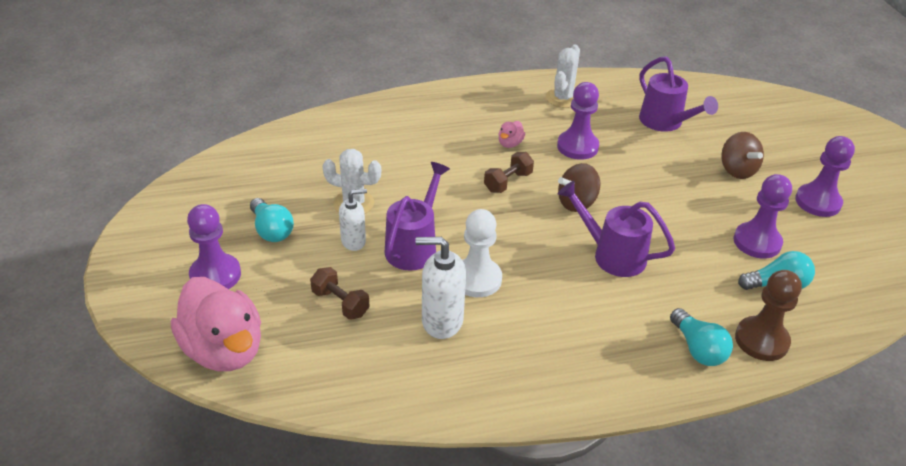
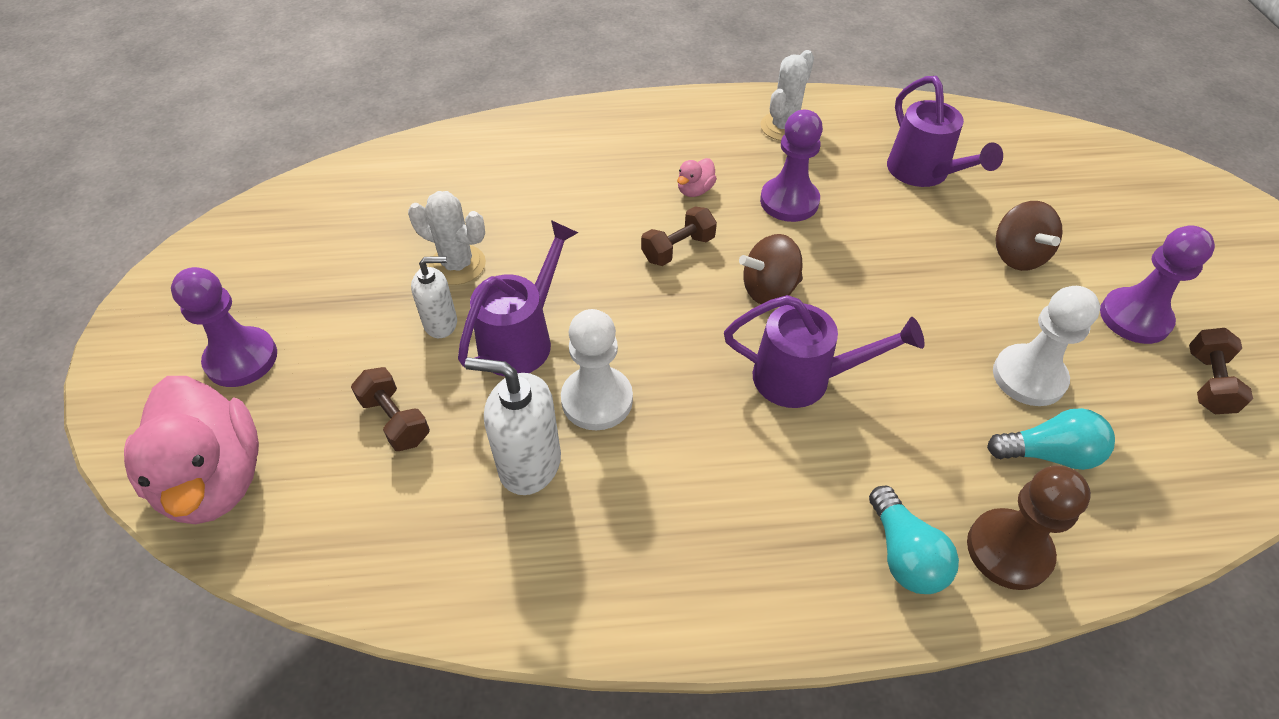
camera: 10 degrees right, 10 degrees up
(271, 230) = (336, 296): turquoise light bulb -> none
(612, 255) = (803, 378): purple watering can -> purple watering can turned 150 degrees clockwise
(757, 242) = (1028, 377): purple pawn -> white pawn
(868, 236) = (1207, 383): none -> brown dumbbell

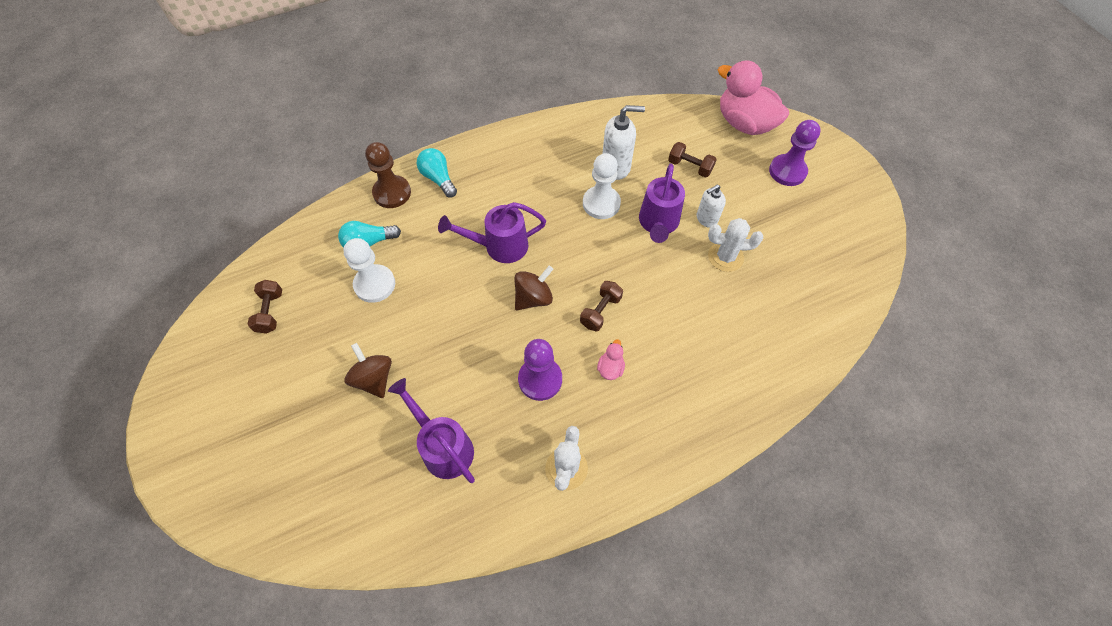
camera: 160 degrees right, 10 degrees up
(1134, 318) = (302, 348): purple pawn -> none

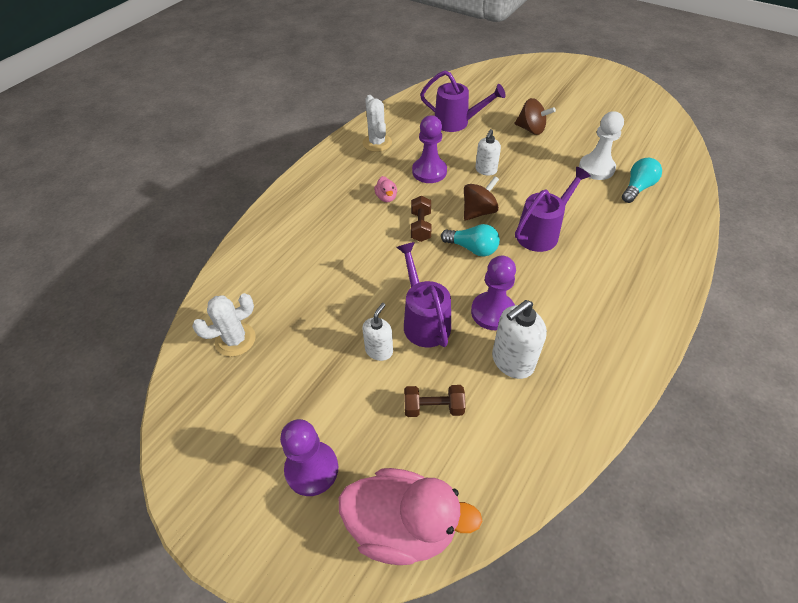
camera: 150 degrees right, 10 degrees down
(270, 312) = (635, 128): brown dumbbell -> none
(392, 193) = (674, 228): brown pawn -> none
(438, 179) = (656, 258): turquoise light bulb -> turquoise light bulb (472, 248)
(480, 346) = (486, 170): none -> white soap dispenser
(533, 298) = (478, 212): brown spinning top -> brown spinning top turned 150 degrees counterclockwise
(601, 203) = (492, 312): white pawn -> purple pawn
(725, 257) = (340, 320): white cactus -> white cactus (235, 340)

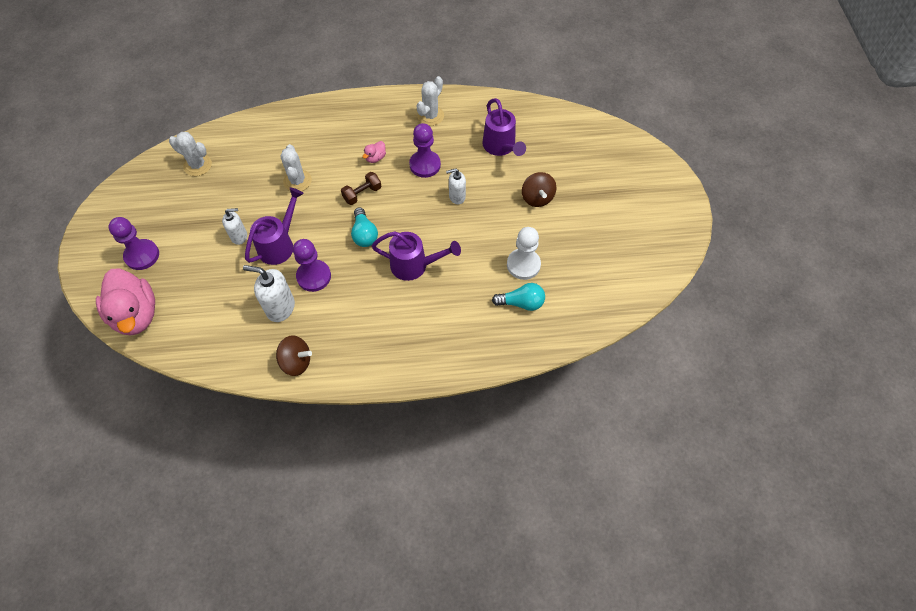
camera: 50 degrees right, 10 degrees up
(353, 265) = (297, 181): none -> white cactus
(433, 407) = (218, 286): brown dumbbell -> none
(478, 212) = (405, 217): brown spinning top -> brown spinning top (296, 362)

